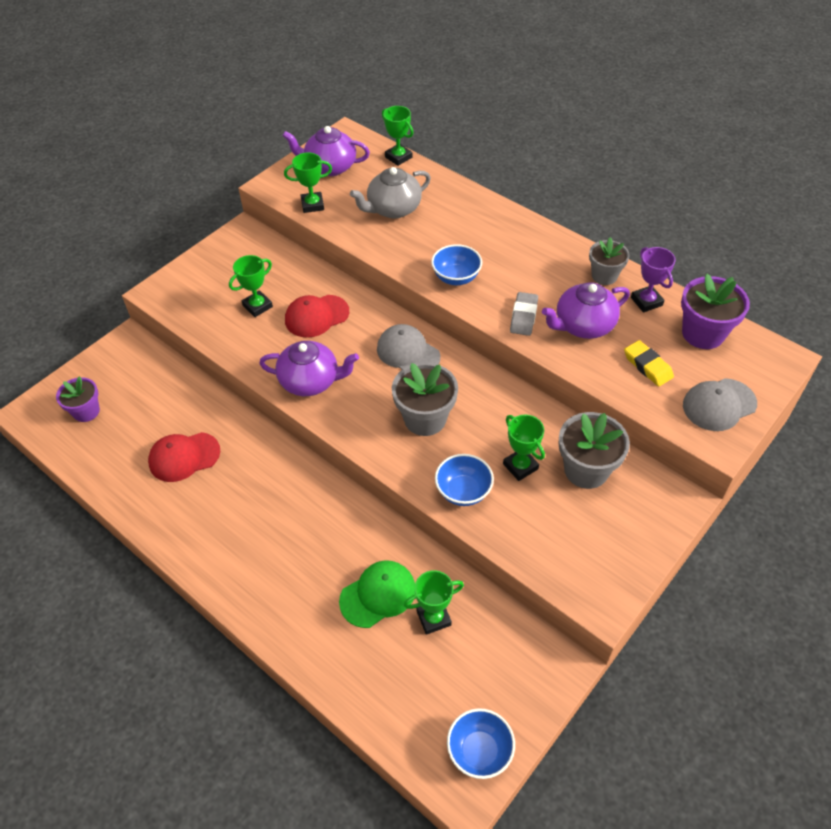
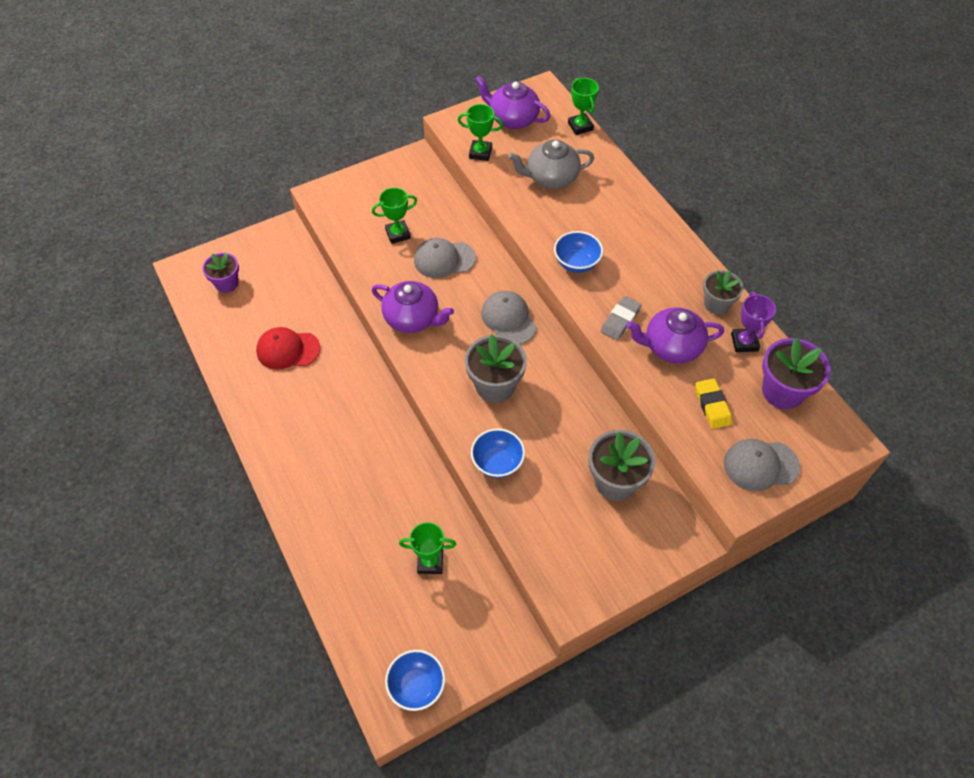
camera: 20 degrees right, 5 degrees up
(316, 316) = (444, 259): red cap -> grey cap
(378, 595) = (393, 525): green cap -> none
(520, 466) = (558, 458): green trophy -> none

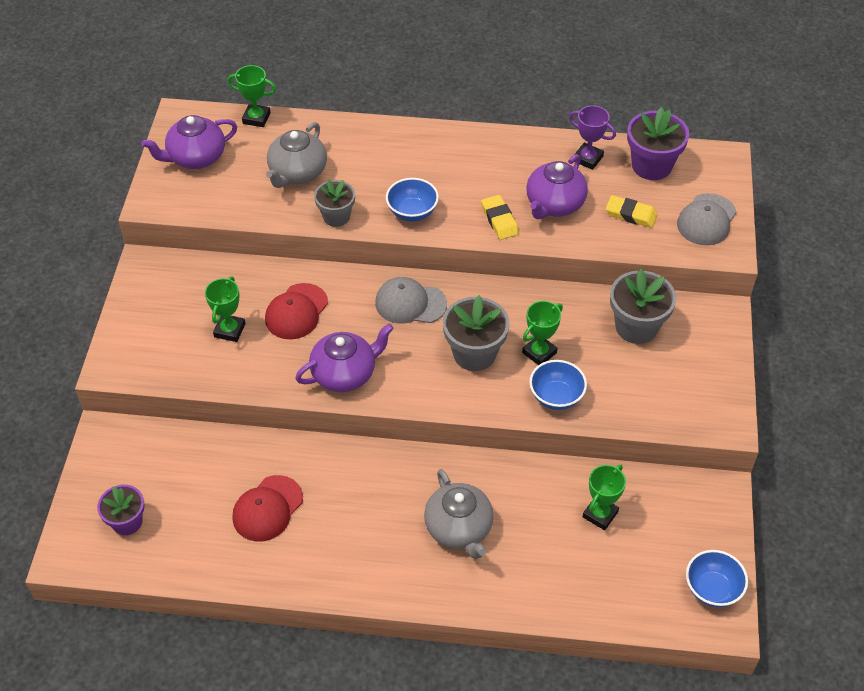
camera: 55 degrees left, 5 degrees down
(350, 473) = (459, 528): none -> grey teapot
(444, 259) = (296, 312): grey cap -> red cap
(480, 153) = (214, 204): green trophy -> green trophy (539, 353)
(620, 320) = (499, 220): grey eraser -> yellow eraser
(716, 304) = (536, 151): grey flower pot -> grey flower pot (336, 216)

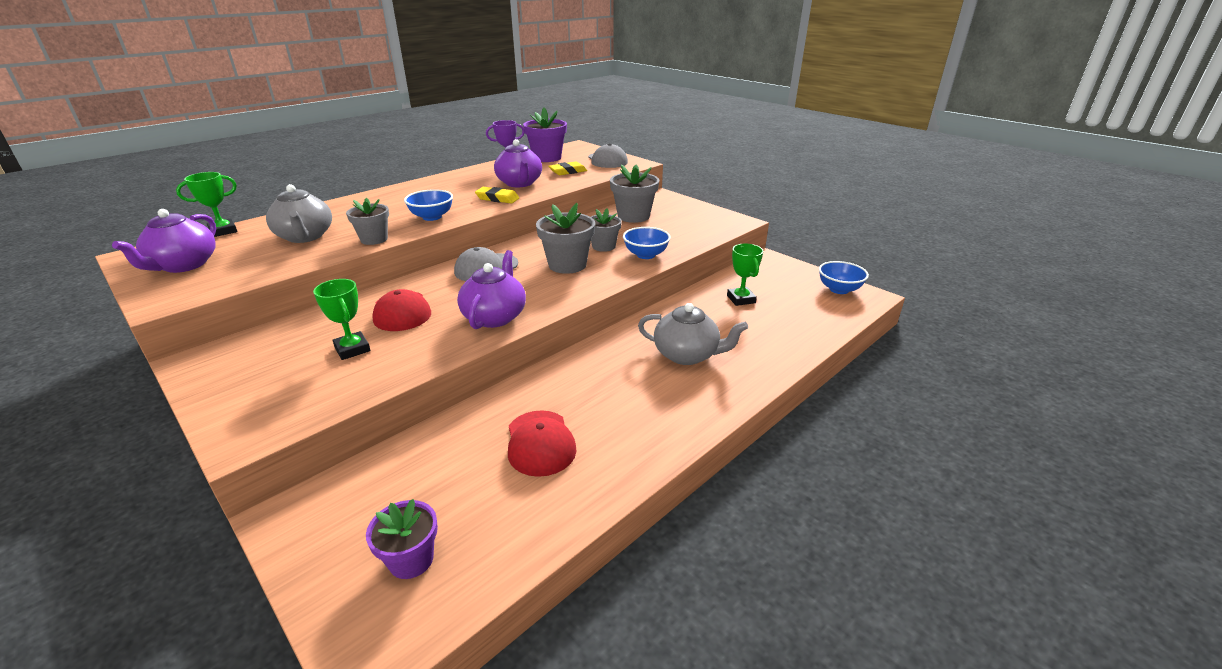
camera: 50 degrees left, 20 degrees down
(539, 353) = (603, 246): green trophy -> grey flower pot

